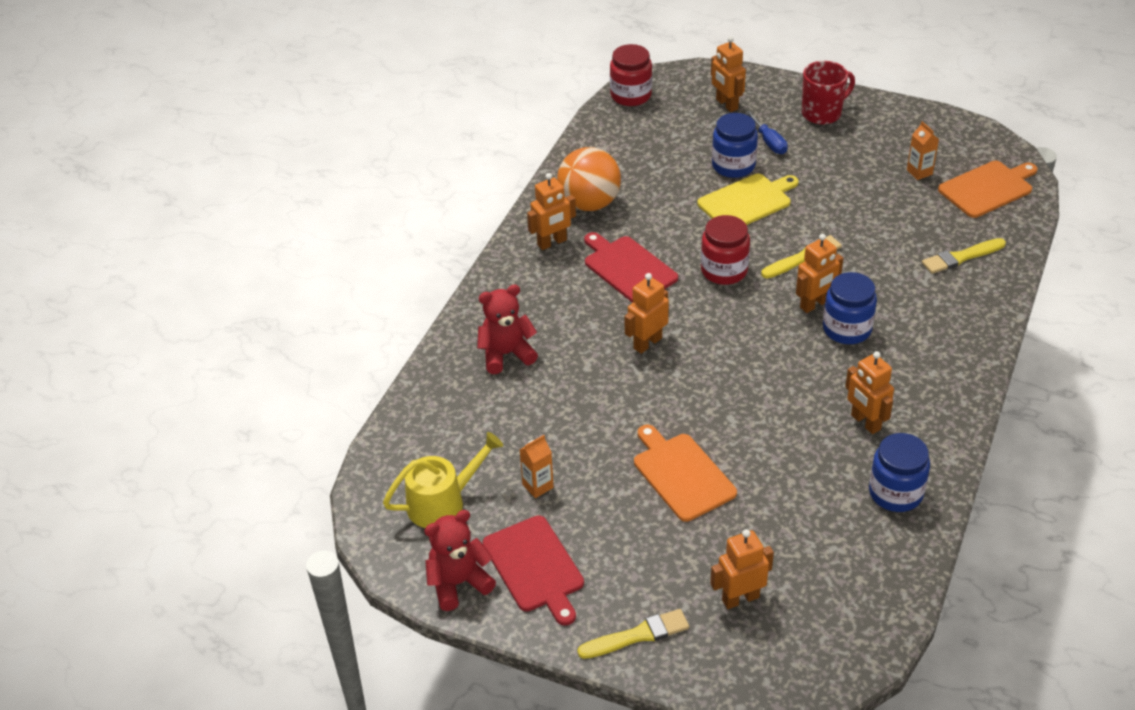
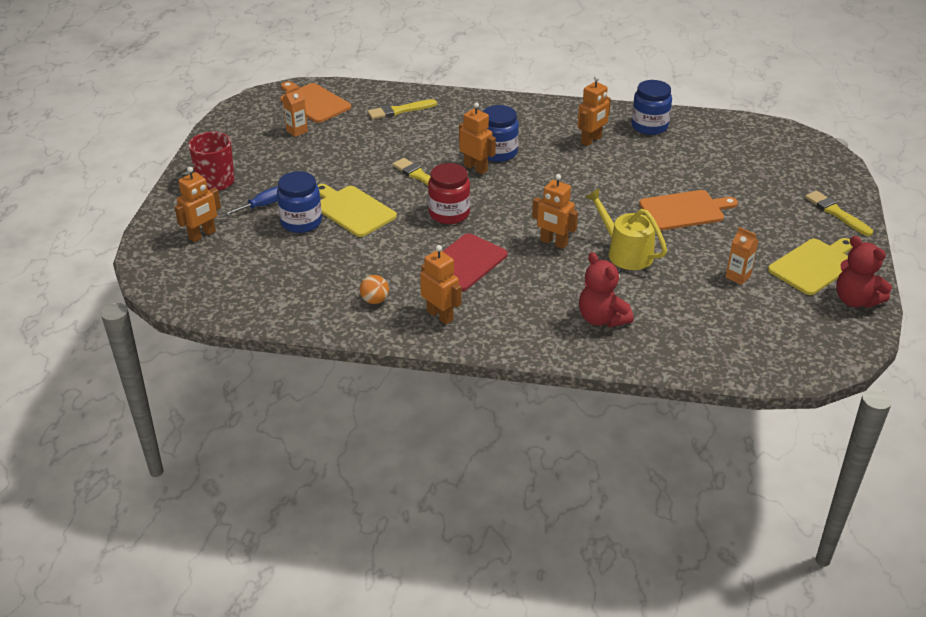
camera: 105 degrees left, 5 degrees down
(442, 502) = (786, 324): yellow watering can -> yellow watering can (625, 253)
(535, 567) = (814, 265): red cutting board -> yellow cutting board
(589, 203) = (375, 300): orange ball -> orange ball, size x0.46
(631, 95) = (187, 298): red jar -> none
(682, 474) = (684, 210): orange cutting board -> orange cutting board turned 150 degrees counterclockwise
(740, 598) = (776, 176): orange robot -> none
(961, 257) = (400, 110): yellow brush -> yellow brush turned 105 degrees clockwise

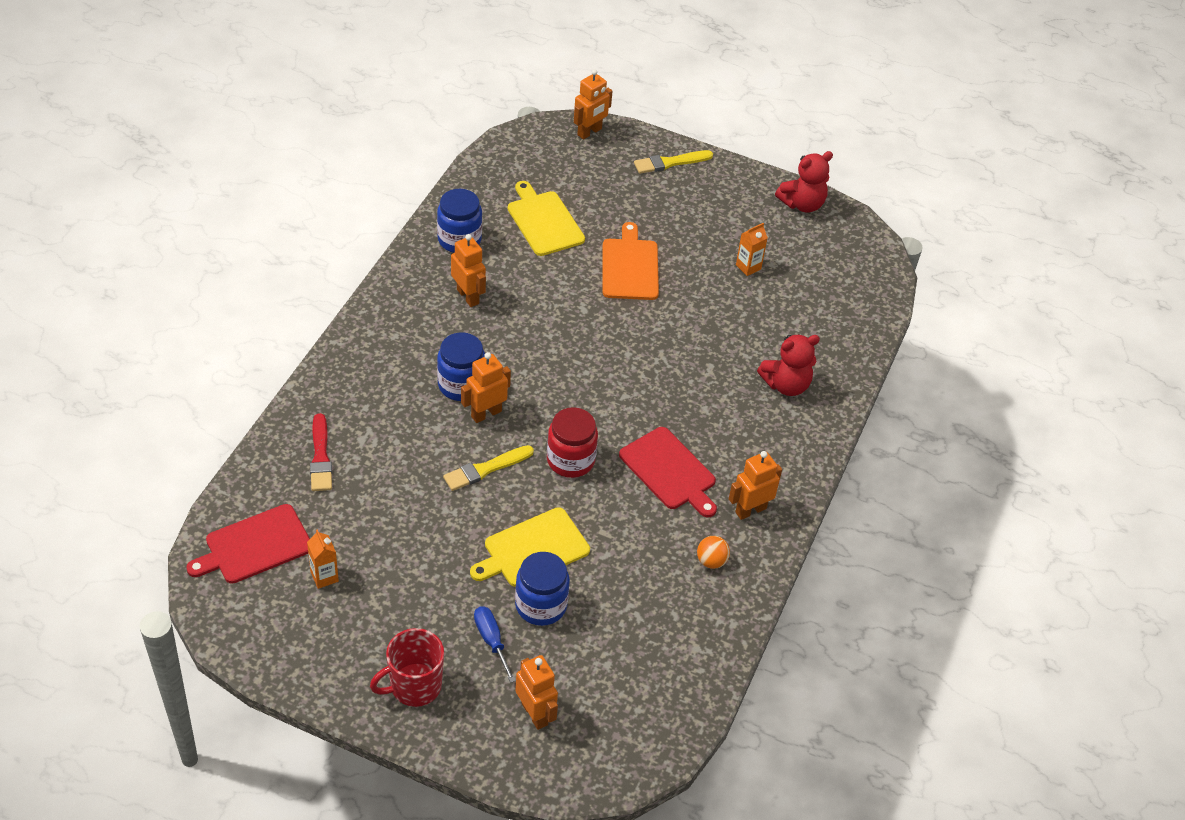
camera: 80 degrees left, 10 degrees up
(313, 102) = (255, 545): orange cutting board -> red cutting board
(400, 110) = (320, 456): yellow brush -> red brush
(553, 243) = (653, 385): orange robot -> orange robot (589, 132)
(625, 253) = (687, 334): yellow watering can -> none
(814, 265) = (746, 210): yellow cutting board -> yellow cutting board (544, 221)

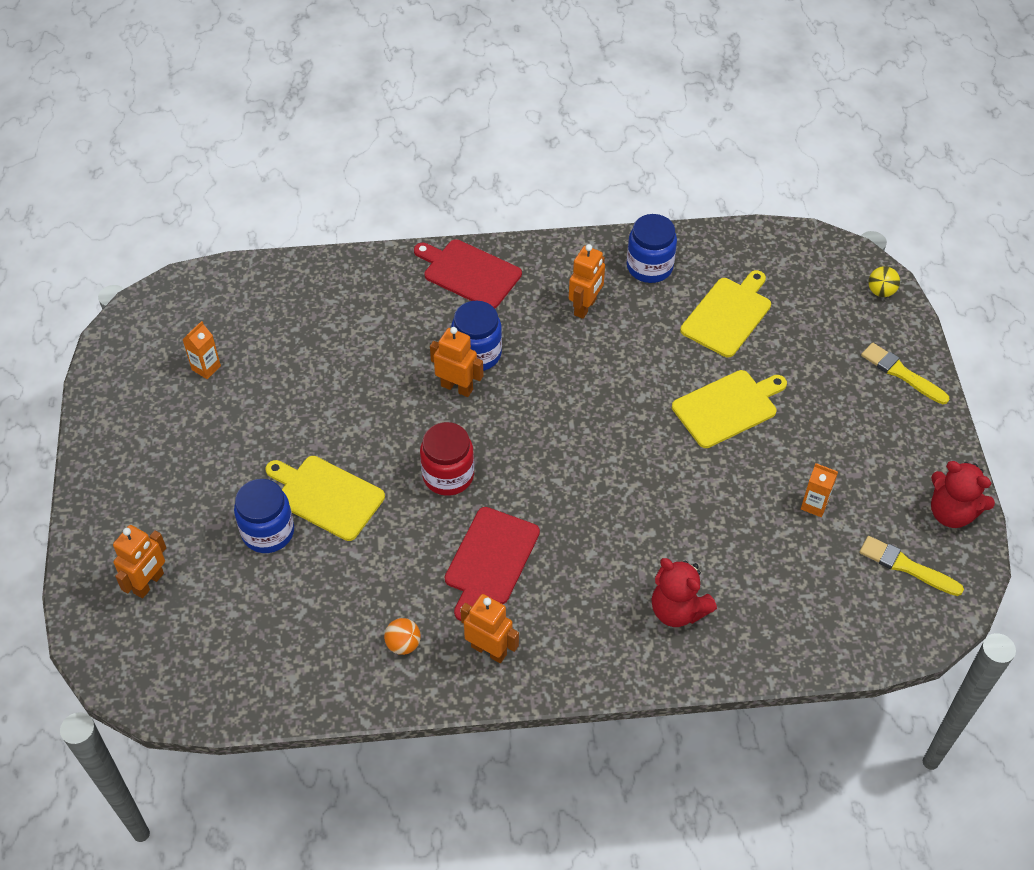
camera: 65 degrees right, 5 degrees up
(255, 545) = (209, 308): red cutting board -> red cutting board (469, 273)
(320, 456) = (328, 301): red brush -> none
(414, 686) = (130, 483): red mug -> none
(486, 469) = (393, 418): yellow brush -> yellow brush (907, 566)
(491, 640) = (208, 514): blue screwdriver -> none
(589, 132) = (881, 291): orange robot -> yellow ball
(630, 267) = (727, 407): orange cutting board -> yellow cutting board

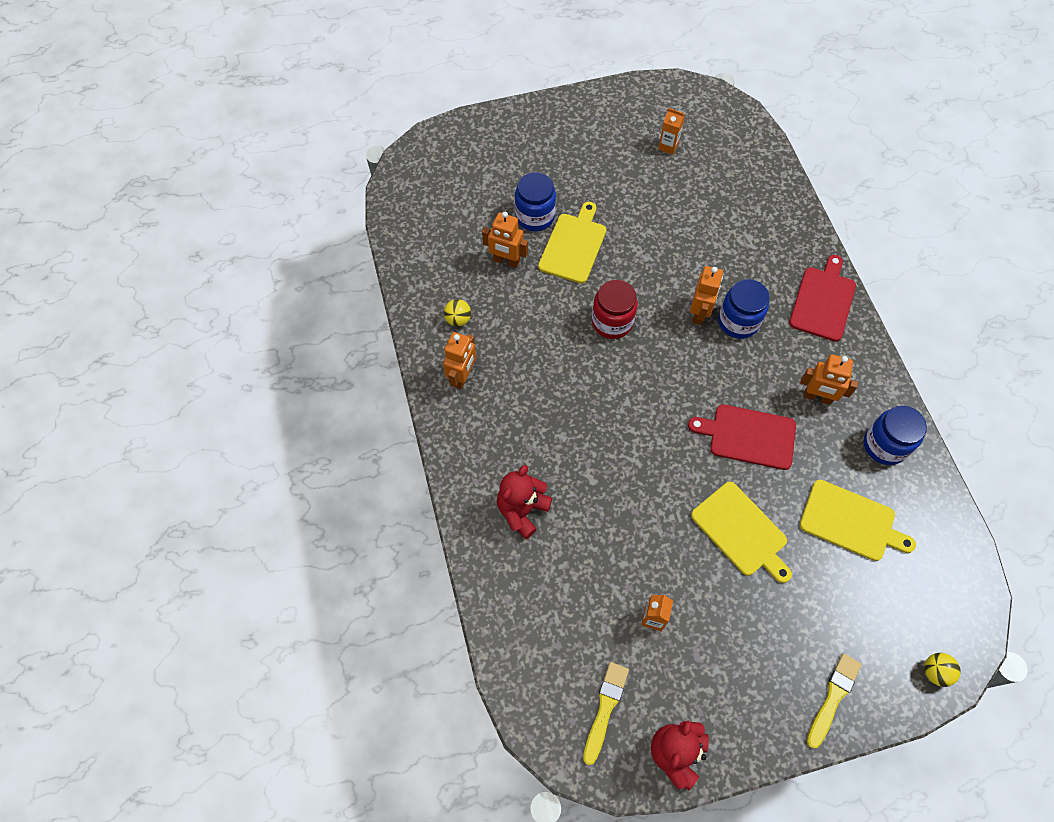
camera: 80 degrees right, 10 degrees up
(149, 583) = (479, 159): orange robot -> orange robot (506, 261)
(403, 644) = (458, 319): orange ball -> yellow ball
(490, 559) = (541, 364): red cutting board -> red cutting board (748, 436)

